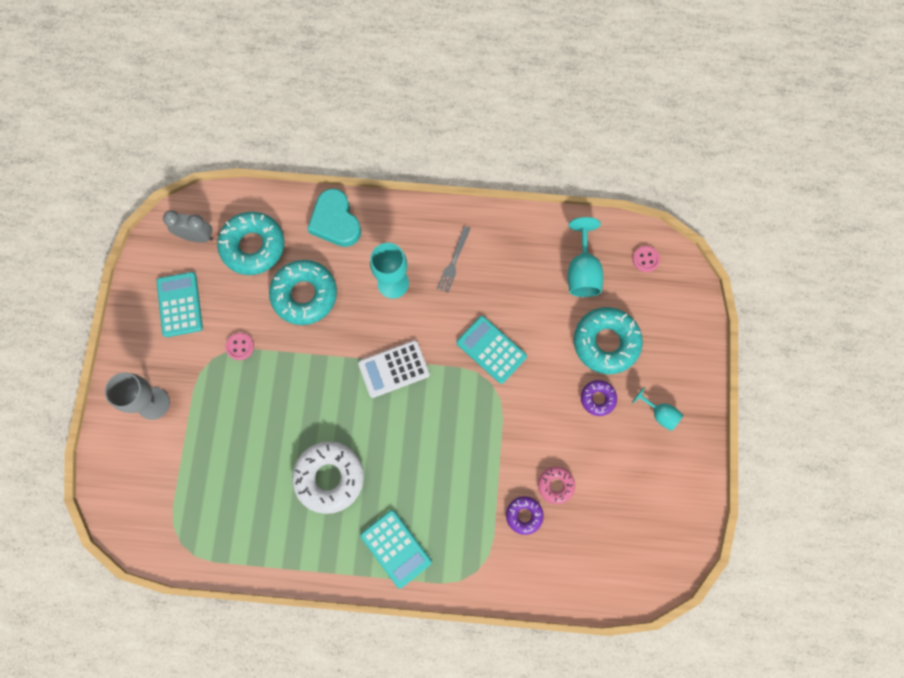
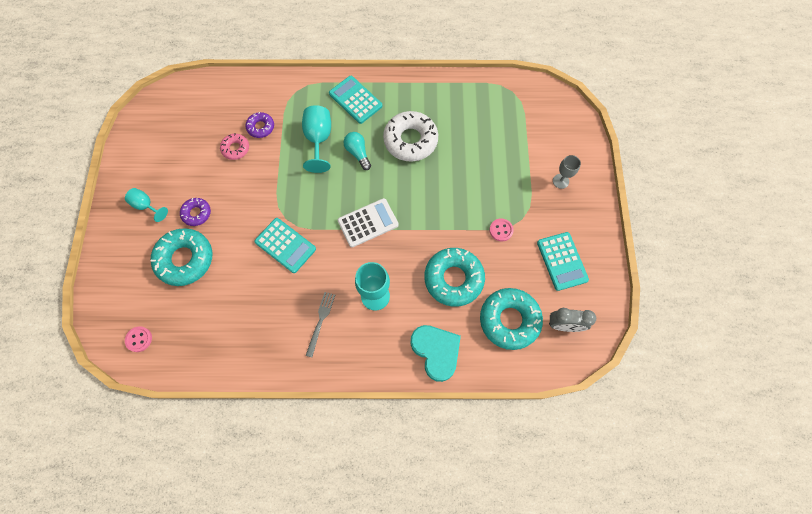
camera: 175 degrees right, 5 degrees down
(153, 403) = (560, 181): grey goblet -> grey goblet, size x0.62
(398, 464) = (358, 153): none -> turquoise light bulb
(582, 271) = (200, 322): turquoise goblet -> turquoise goblet (319, 140)

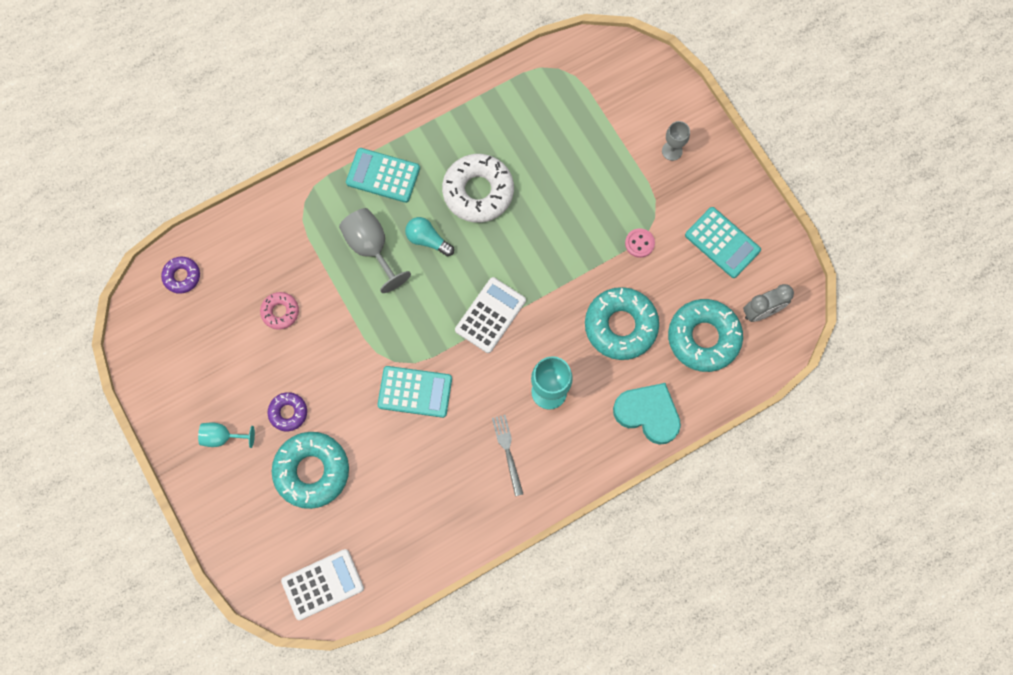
camera: 30 degrees left, 5 degrees up
(139, 339) = (323, 584): pink button -> white calculator
(261, 127) = (292, 270): purple donut -> purple donut (182, 276)
(319, 140) = (371, 248): turquoise goblet -> grey goblet

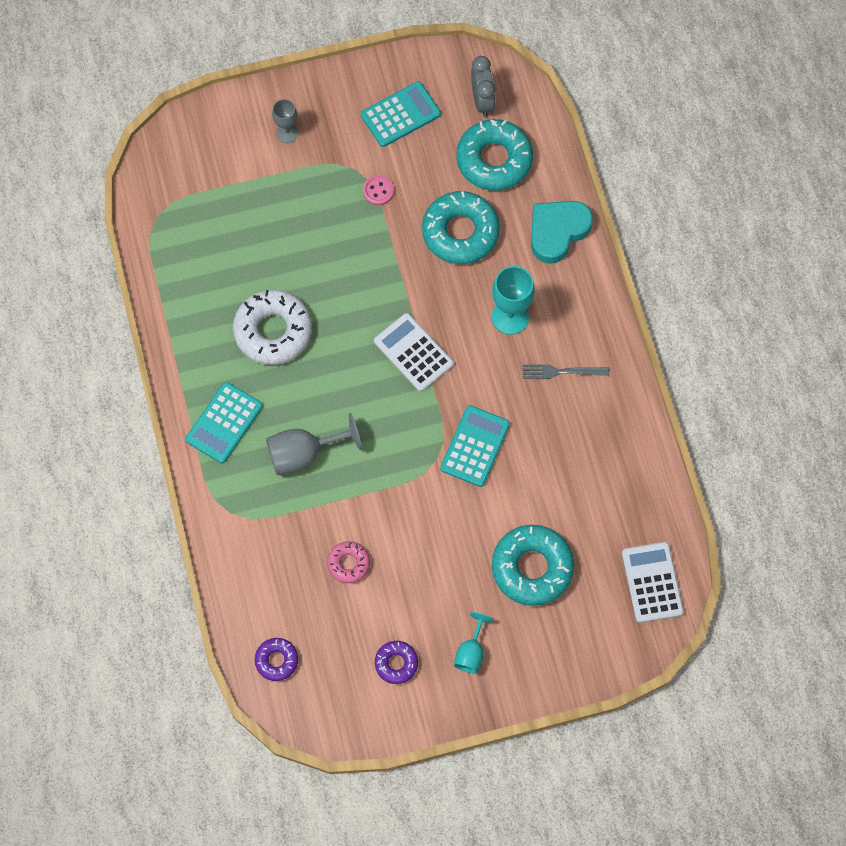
camera: 75 degrees left, 5 degrees down
(288, 412) = (462, 579): purple donut -> purple donut (396, 663)
(427, 240) = (312, 394): turquoise light bulb -> none

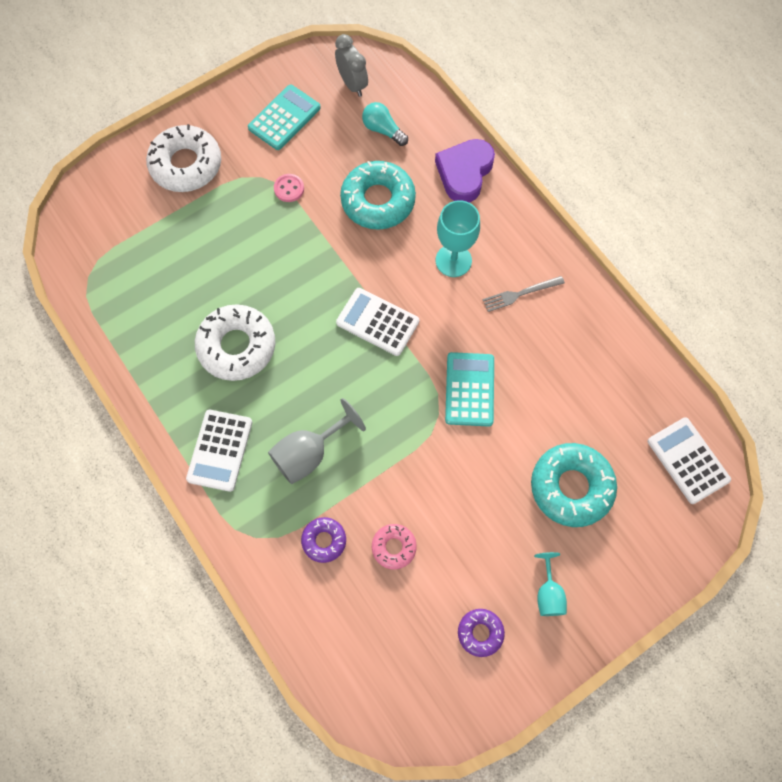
camera: 20 degrees left, 0 degrees up
(224, 423) = (220, 450): turquoise calculator -> white calculator
(276, 660) = (359, 675): purple donut -> purple donut (324, 540)
(287, 133) = (186, 165): grey goblet -> white donut
(494, 160) = (383, 130): turquoise donut -> turquoise light bulb
(557, 231) = (464, 173): turquoise heart -> purple heart

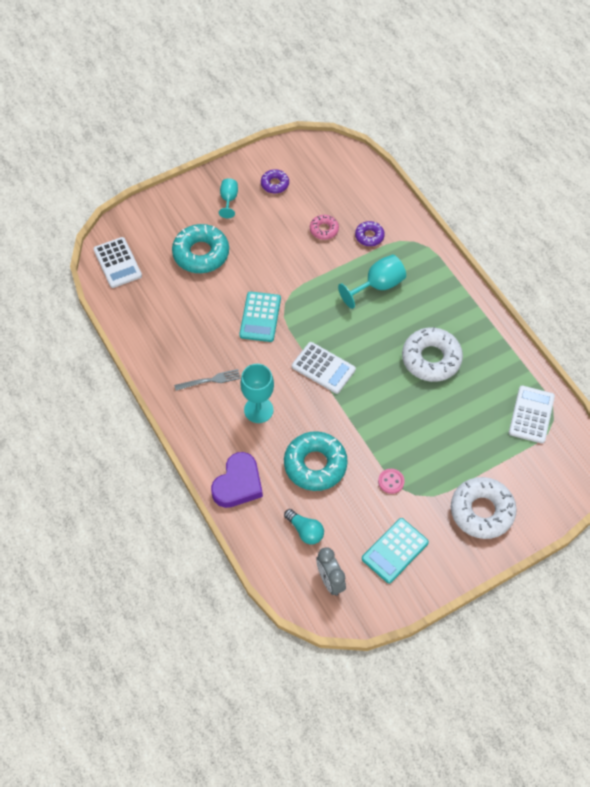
camera: 175 degrees left, 10 degrees down
(220, 450) = (440, 292): white calculator -> white calculator (531, 414)
(309, 453) = (378, 286): grey goblet -> turquoise goblet

